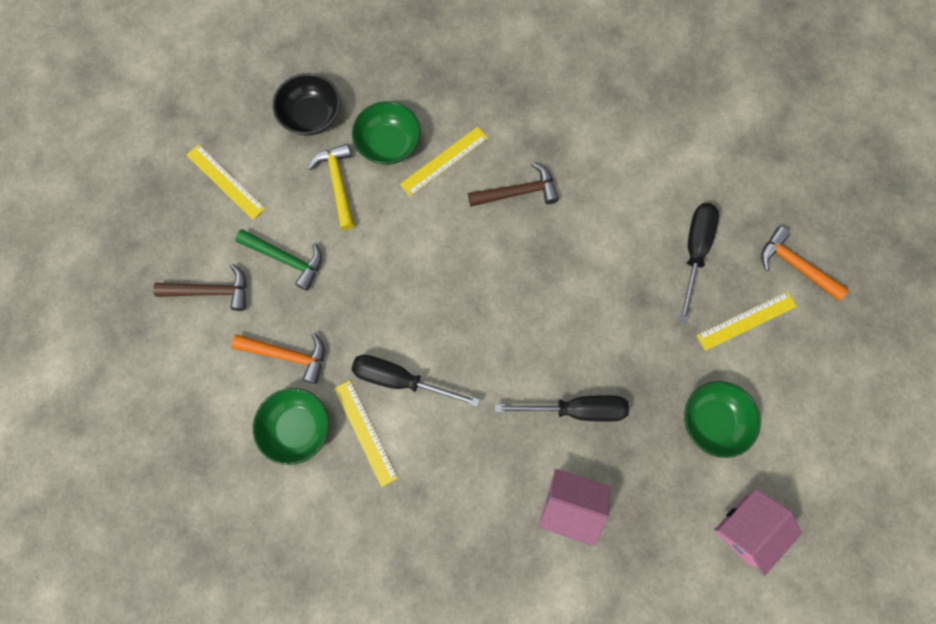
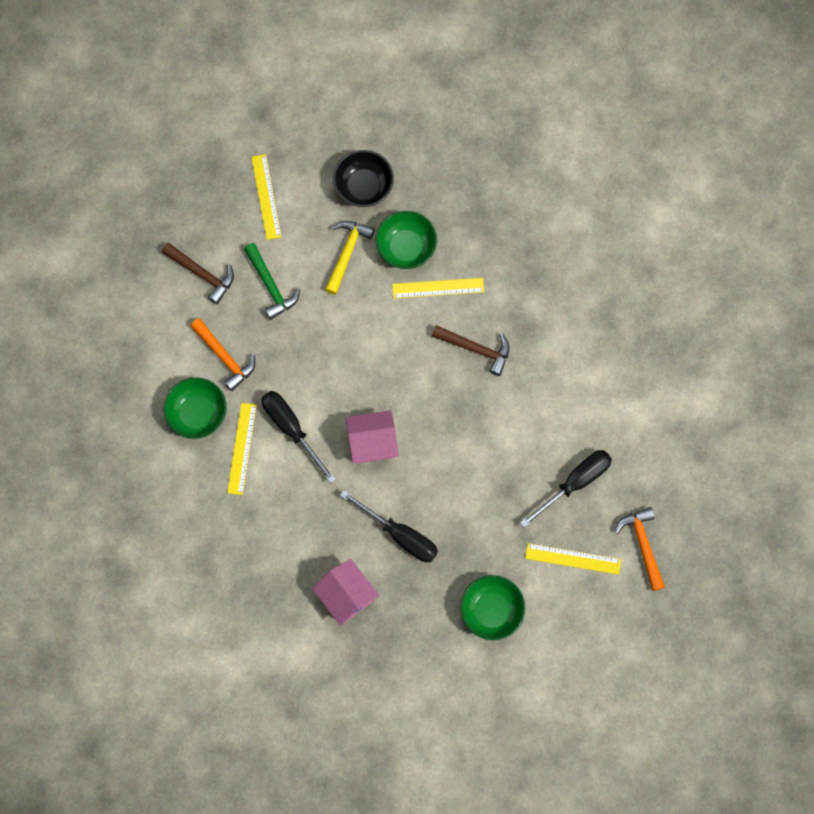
camera: 35 degrees right, 0 degrees up
(746, 529) = (457, 697): pink house -> pink house (372, 442)

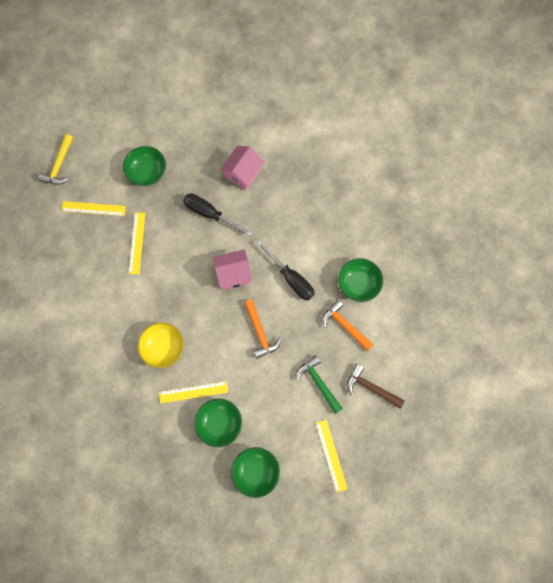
camera: 175 degrees right, 0 degrees up
(242, 448) = (324, 262): yellow ruler -> yellow ruler (137, 243)
(346, 253) = (264, 413): yellow hammer -> yellow hammer (59, 165)
(346, 595) = (243, 173): pink house -> pink house turned 75 degrees clockwise
(363, 186) = (256, 471): black bowl -> green bowl
(476, 349) = (163, 347): brown hammer -> yellow bowl
(574, 483) = (92, 258): black screwdriver -> none
(642, 545) = (46, 221): orange hammer -> orange hammer (260, 332)

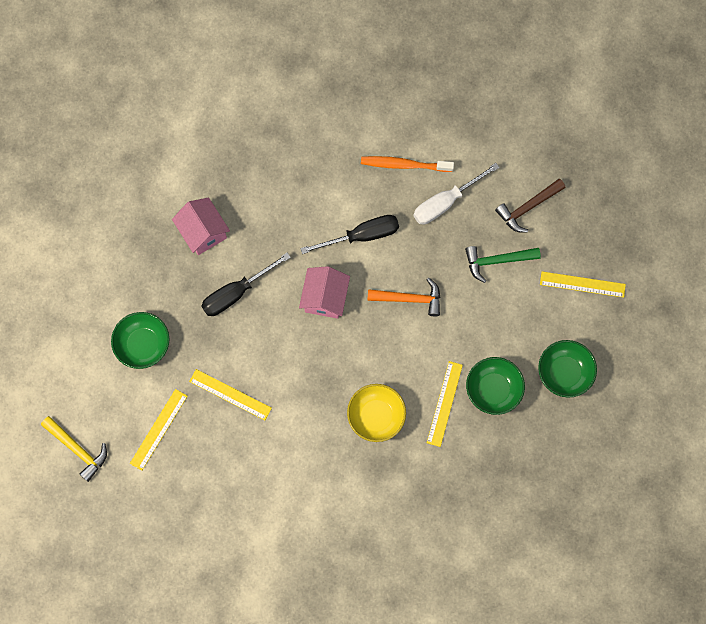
camera: 65 degrees left, 0 degrees up
(345, 326) = (446, 202): orange hammer -> white screwdriver
(358, 284) = (404, 165): green bowl -> orange toothbrush

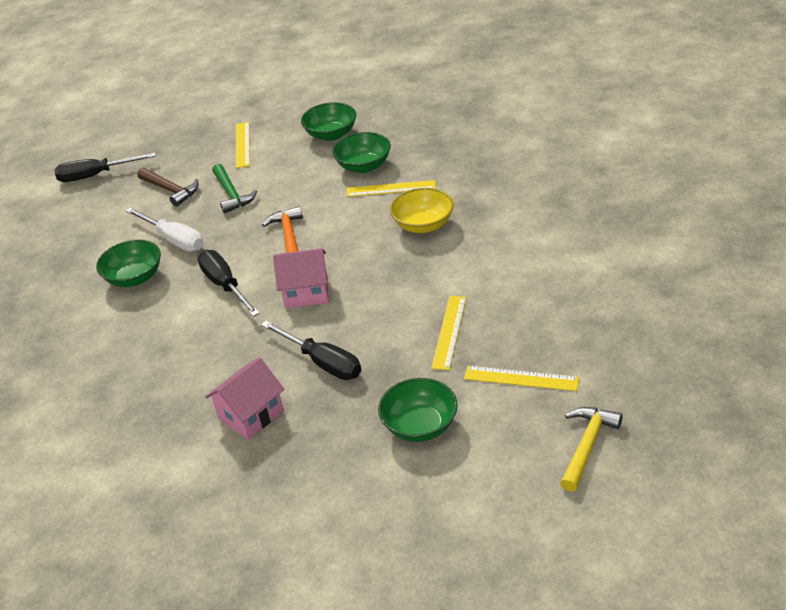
camera: 100 degrees left, 35 degrees down
(404, 165) = (134, 278): orange toothbrush -> green bowl
(584, 142) = (96, 175): none -> black screwdriver

